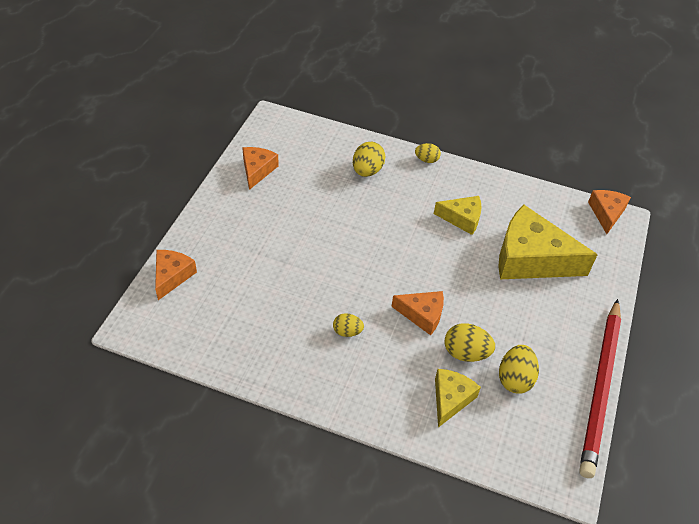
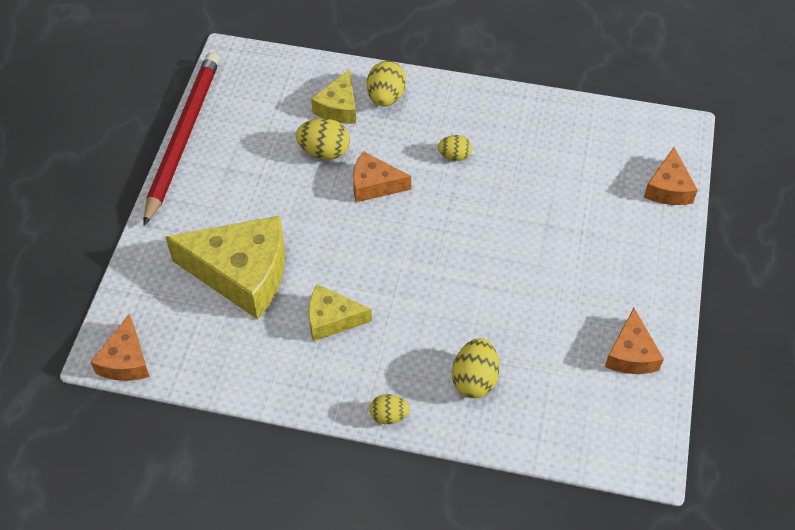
camera: 175 degrees right, 5 degrees up
(515, 379) = (272, 134): yellow egg -> yellow egg (386, 97)

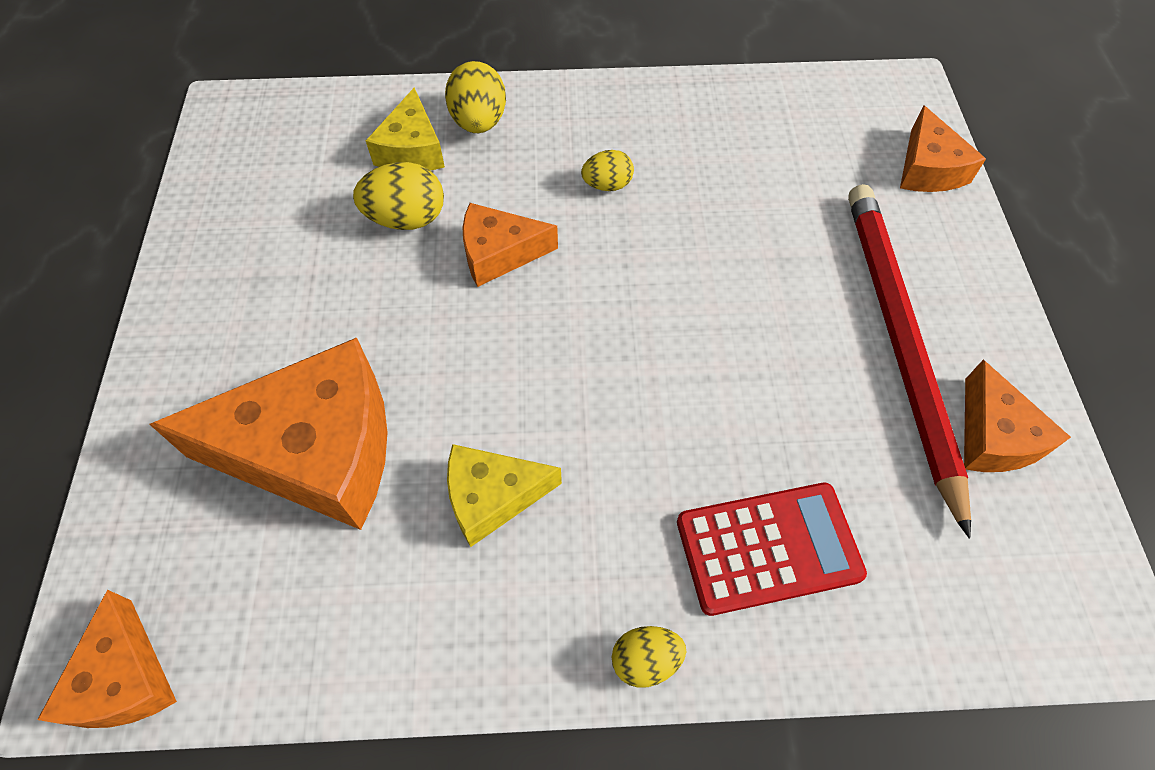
camera: 15 degrees left, 5 degrees up
(183, 137) = (171, 242): red pencil -> red pencil (898, 341)
(242, 273) = (315, 451): yellow cheese -> orange cheese
(474, 379) = (768, 547): yellow egg -> red calculator

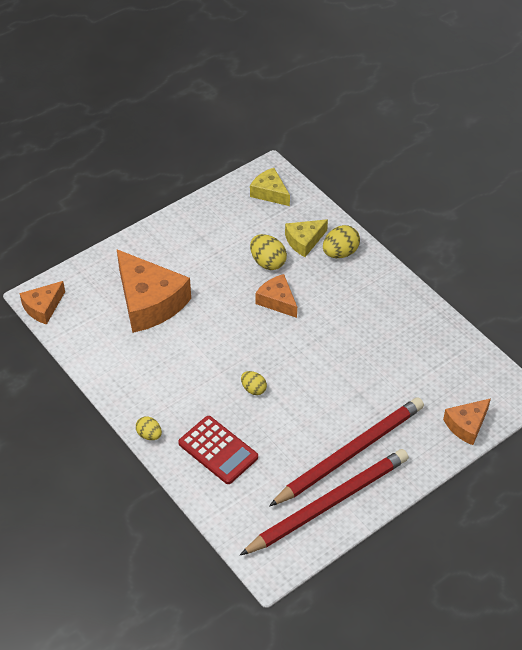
camera: 55 degrees right, 10 degrees down
(492, 497) = (173, 361): yellow cheese -> yellow cheese (270, 193)
(607, 185) = (345, 315): yellow egg -> yellow egg (253, 389)
(993, 436) = (328, 503): orange cheese -> red pencil

